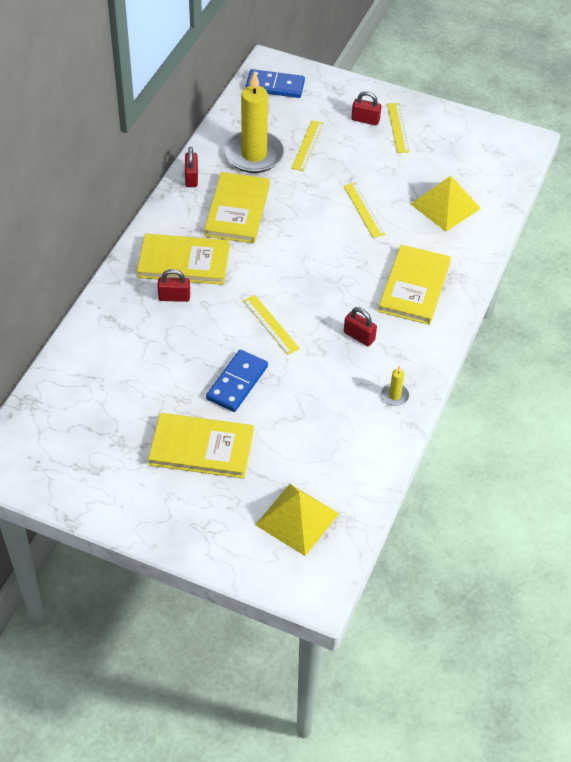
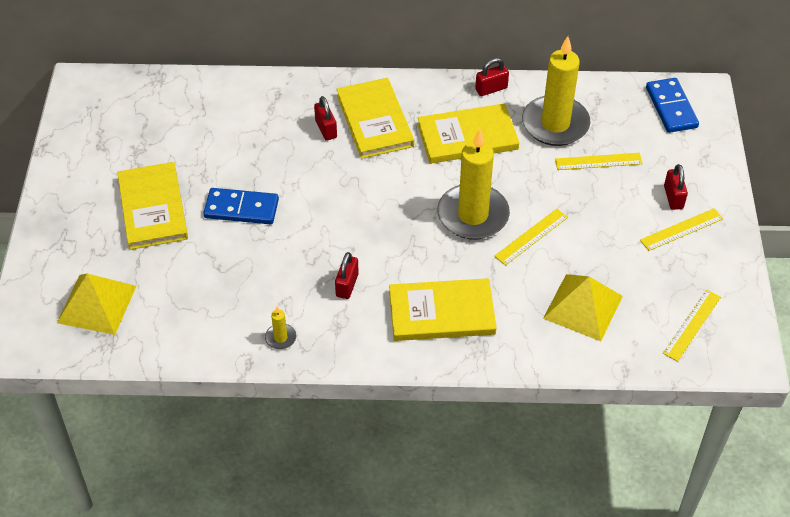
camera: 70 degrees right, 0 degrees up
(270, 324) = (327, 210): yellow ruler -> yellow ruler (692, 325)
(324, 235) = (473, 215): none -> yellow candle

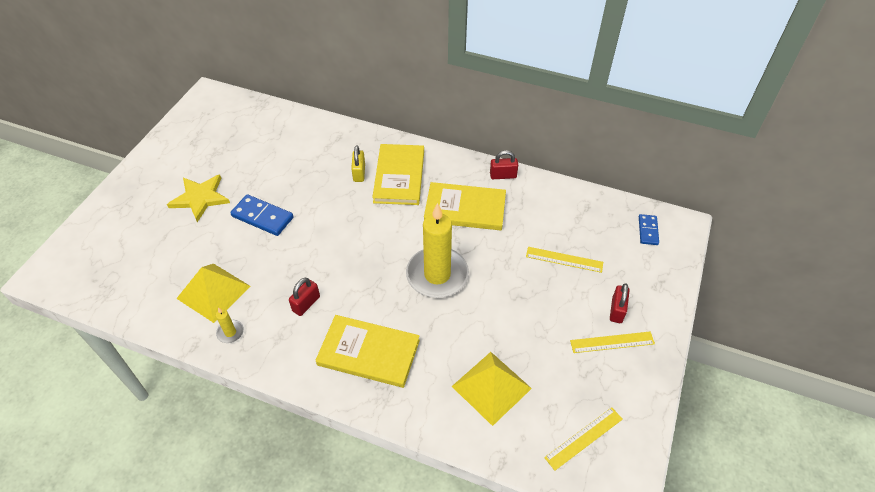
camera: 20 degrees right, 0 degrees up
(97, 304) = (116, 260): yellow pyramid -> yellow pyramid (213, 292)
(153, 208) = (200, 198): yellow book -> yellow star
(326, 129) = (359, 173): red padlock -> yellow padlock
(531, 237) = (476, 308): yellow ruler -> none
(555, 124) = (542, 218): yellow candle -> none
(671, 107) = (648, 231): blue domino -> blue domino, size x0.61

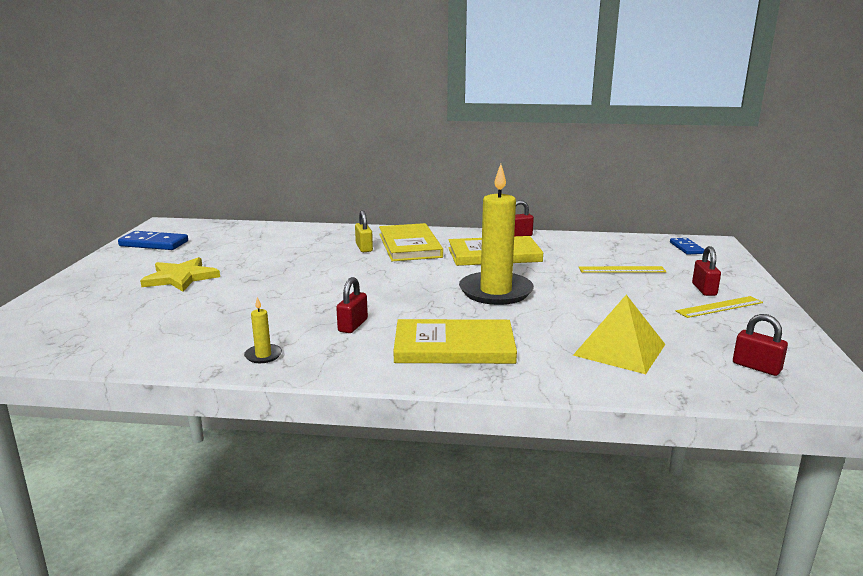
camera: 15 degrees left, 30 degrees down
(213, 292) = (226, 331): yellow pyramid -> none
(262, 217) = (265, 281): blue domino -> blue domino (154, 243)
(583, 438) = (756, 367): yellow ruler -> red padlock

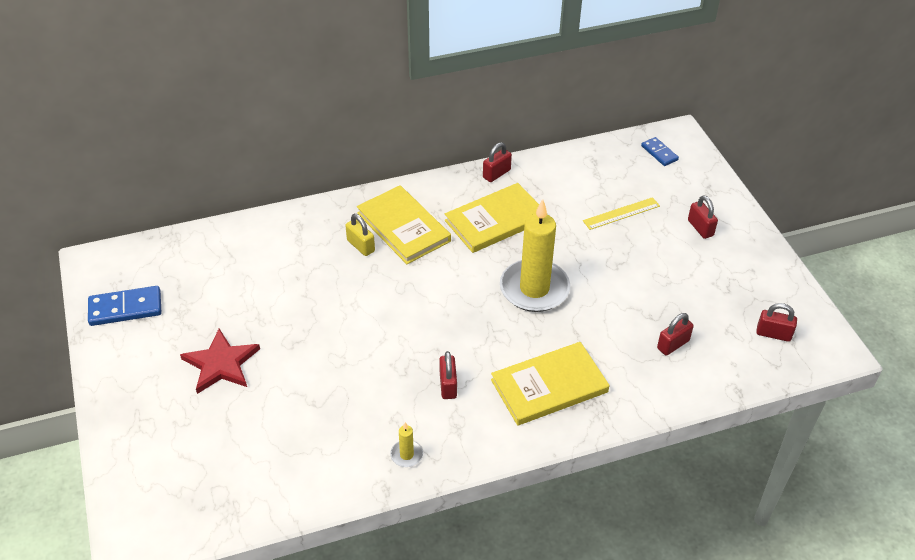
camera: 25 degrees left, 25 degrees up
(180, 278) = (221, 364): yellow star -> red star
(619, 349) = (673, 344): yellow pyramid -> red padlock
(719, 307) = (721, 254): yellow ruler -> none

